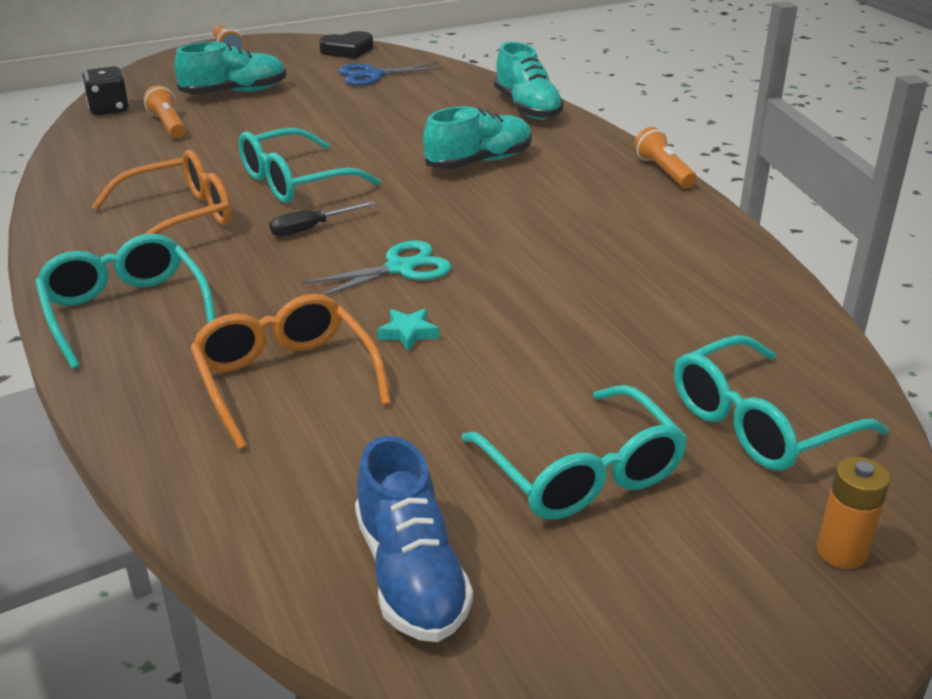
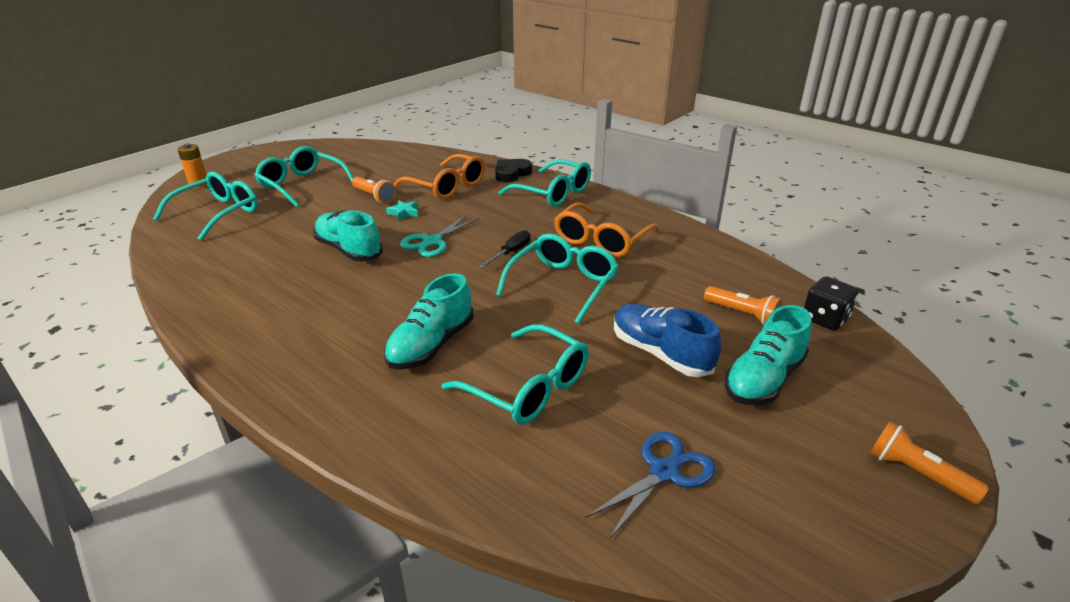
camera: 155 degrees right, 0 degrees up
(347, 50) = (774, 539): black heart -> black heart (511, 173)
(410, 575) = (357, 154): blue shoe -> blue shoe (660, 353)
(418, 122) = (528, 388): none -> turquoise glasses
(527, 108) = (420, 455): turquoise shoe -> turquoise shoe (349, 250)
(663, 171) = (246, 381): orange flashlight -> orange flashlight (374, 196)

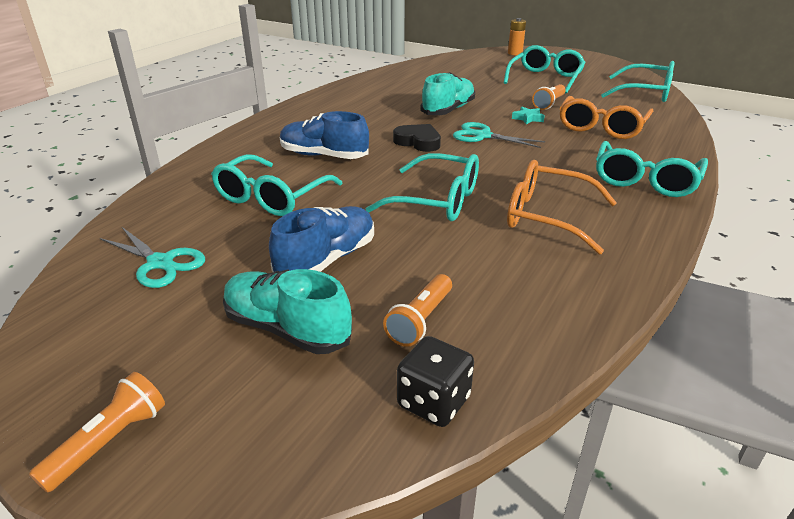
camera: 80 degrees right, 0 degrees up
(218, 213) = (475, 66): turquoise glasses -> turquoise glasses (645, 93)
(431, 345) = (324, 156): turquoise shoe -> blue shoe
(511, 173) = (671, 153): black heart -> black heart (418, 142)
(511, 253) = (485, 170): black screwdriver -> none
(664, 472) = (160, 263): blue scissors -> turquoise scissors

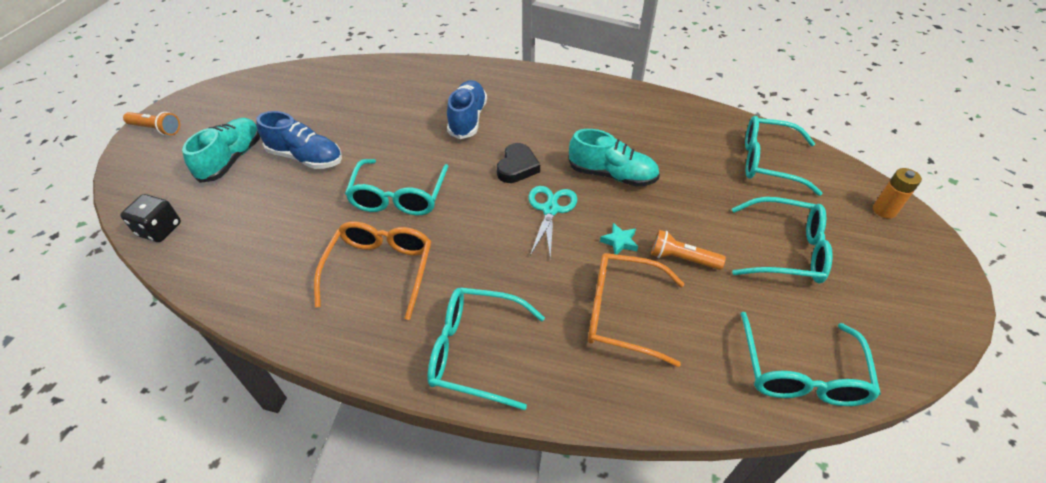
camera: 75 degrees right, 15 degrees up
(160, 263) = (300, 94): turquoise scissors -> none
(271, 197) = (389, 112): turquoise glasses -> turquoise glasses (768, 162)
(420, 320) = (235, 213): orange flashlight -> none

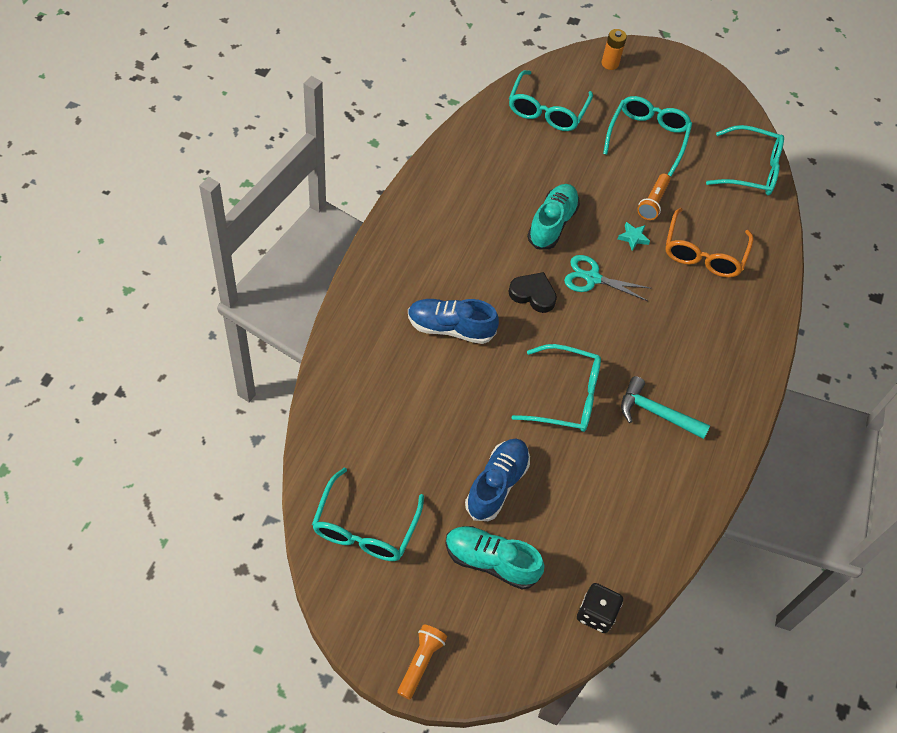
camera: 90 degrees left, 10 degrees up
(380, 269) = (656, 413): orange glasses -> turquoise hammer
(475, 351) = (736, 350): turquoise glasses -> turquoise glasses (365, 528)

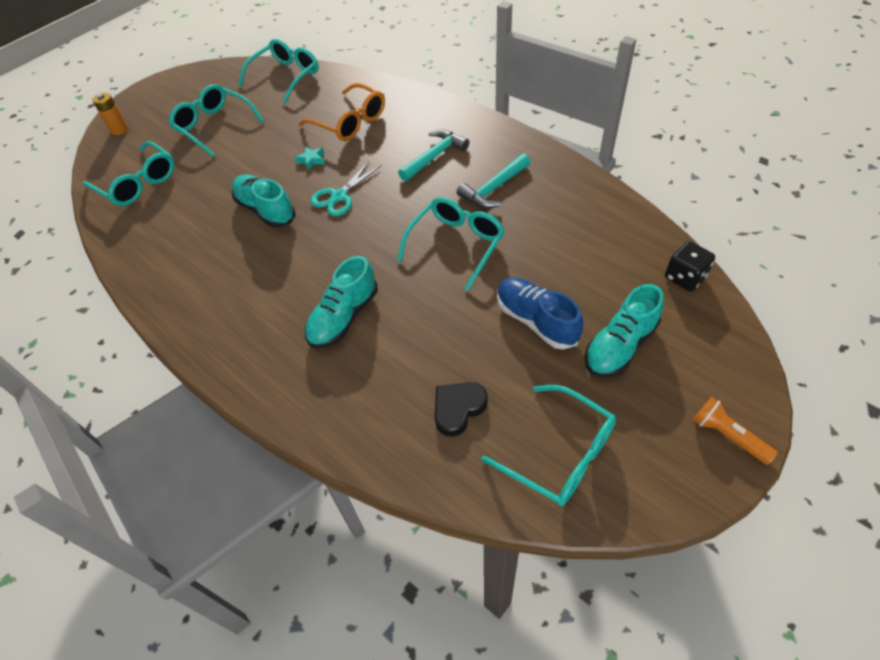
camera: 60 degrees left, 5 degrees down
(450, 328) = (343, 317): blue shoe -> turquoise shoe
(533, 294) = (336, 242): black heart -> black heart (458, 409)
(653, 202) = (283, 139): orange flashlight -> none
(683, 346) = (434, 156): none -> turquoise hammer

